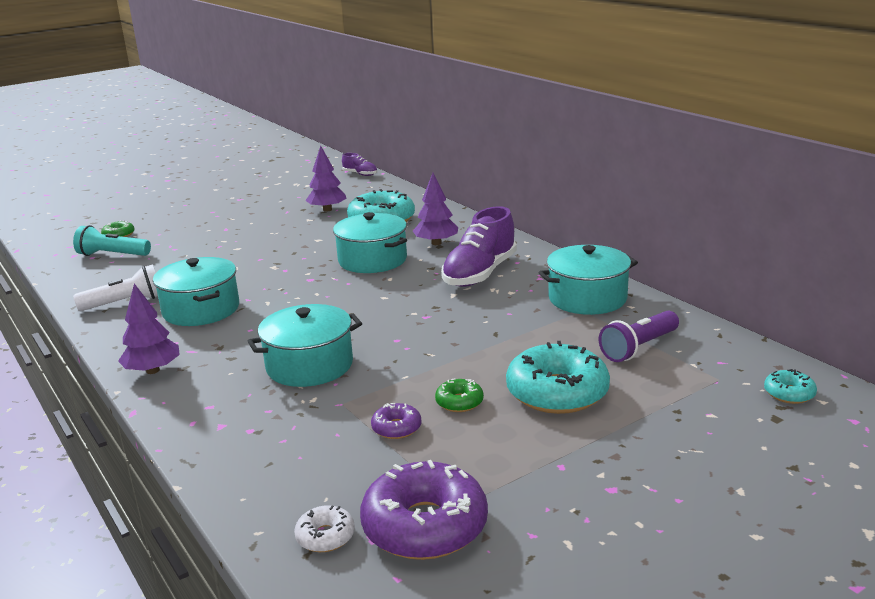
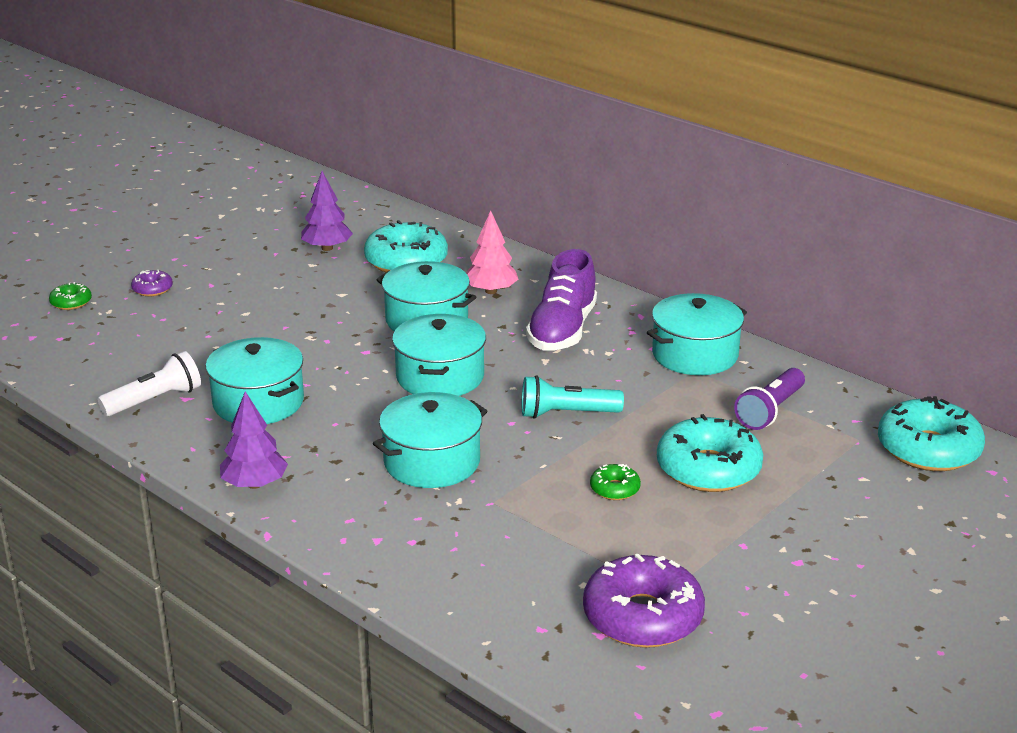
camera: 15 degrees left, 5 degrees up
(112, 255) = (85, 333): turquoise flashlight -> turquoise flashlight (566, 414)
(325, 536) = (554, 638): white donut -> none
(358, 301) = (440, 377): none -> turquoise pot
(360, 174) = (337, 189): purple shoe -> none
(396, 428) = (564, 523): purple donut -> purple donut (152, 289)
(436, 243) = (491, 291): purple tree -> pink tree
(789, 393) = (928, 449): turquoise donut -> turquoise donut, size x2.13

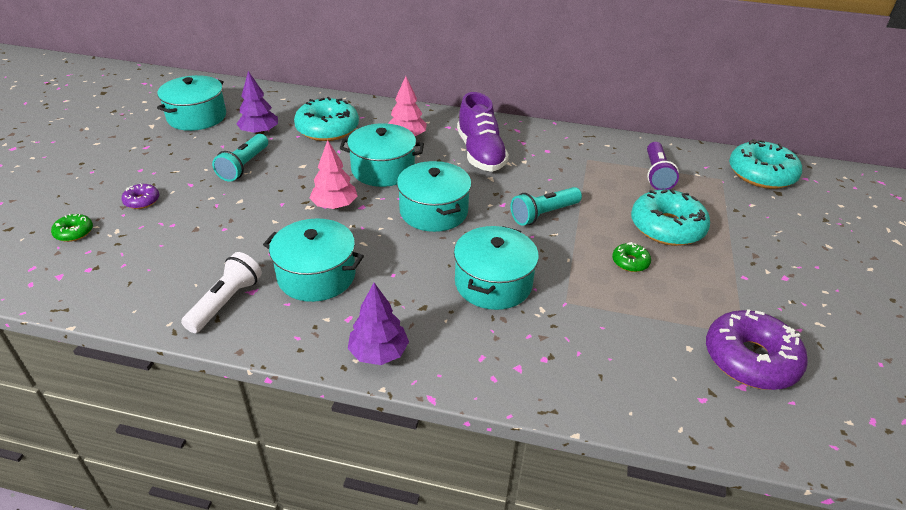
camera: 30 degrees left, 10 degrees up
(280, 280) = (244, 166): none -> turquoise flashlight
(338, 343) = (334, 206): none -> pink tree
(695, 355) = (576, 148): turquoise pot -> turquoise pot (197, 117)

